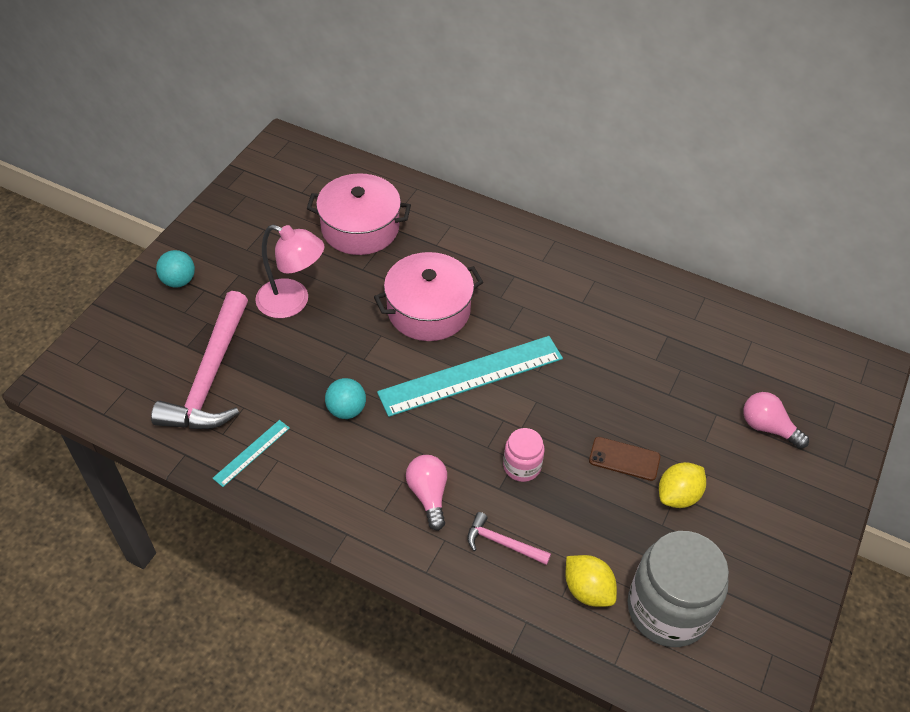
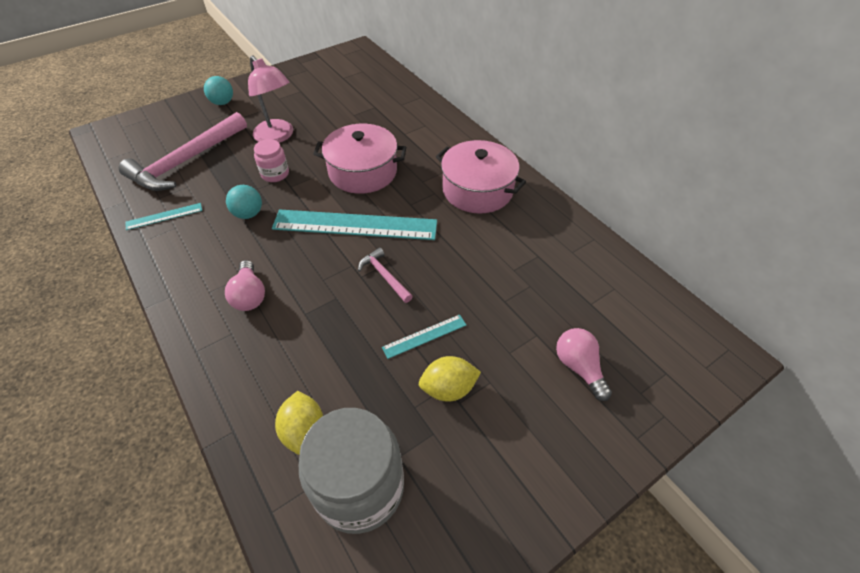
camera: 30 degrees right, 0 degrees up
(360, 228) = (361, 108): pink pot -> pink pot (477, 190)
(428, 495) = (249, 295): pink light bulb -> pink light bulb turned 150 degrees clockwise
(502, 543) = (271, 357): pink hammer -> pink hammer (384, 276)
(522, 466) = (336, 305): pink jar -> pink jar (275, 174)
(624, 459) = (424, 336): brown phone -> turquoise ruler

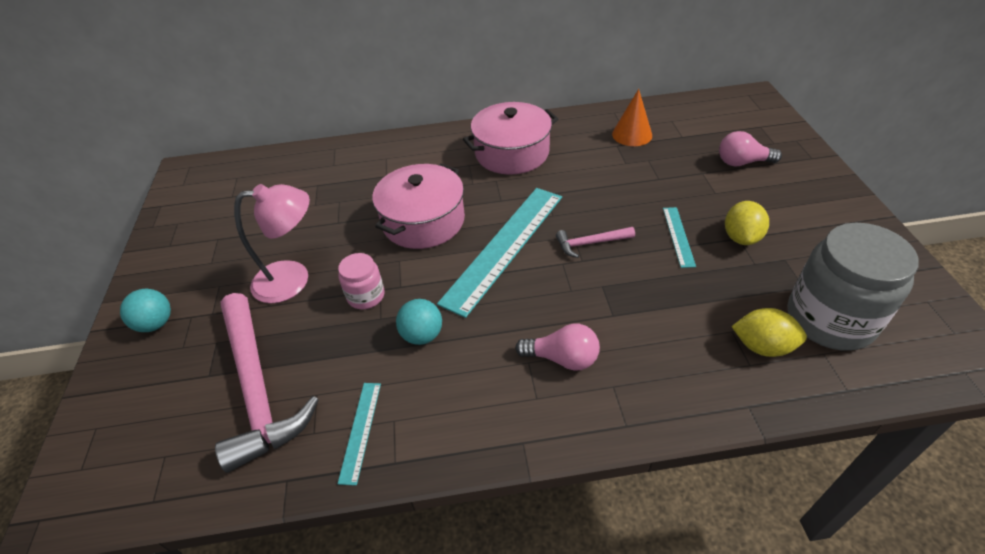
camera: 60 degrees left, 5 degrees down
(564, 262) = (632, 134): none -> orange cone

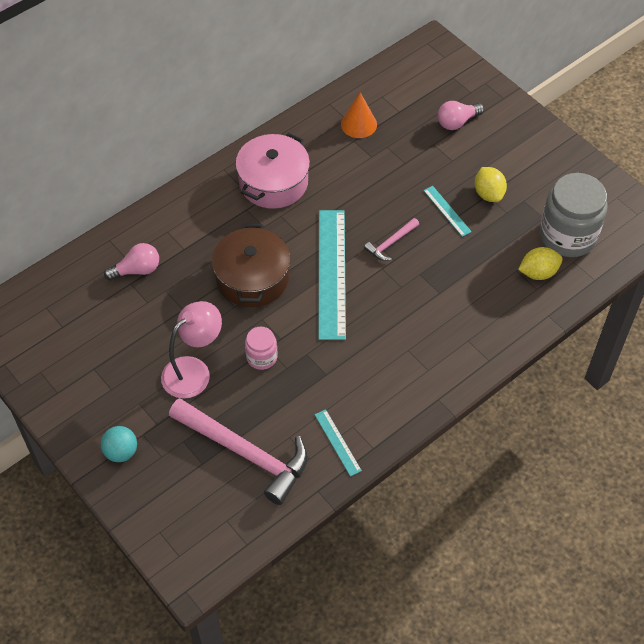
camera: 35 degrees left, 10 degrees up
(422, 335) = (326, 365): turquoise ball -> none
(423, 221) = (252, 278): pink pot -> brown pot
(562, 358) = (427, 337): pink light bulb -> pink light bulb (137, 270)

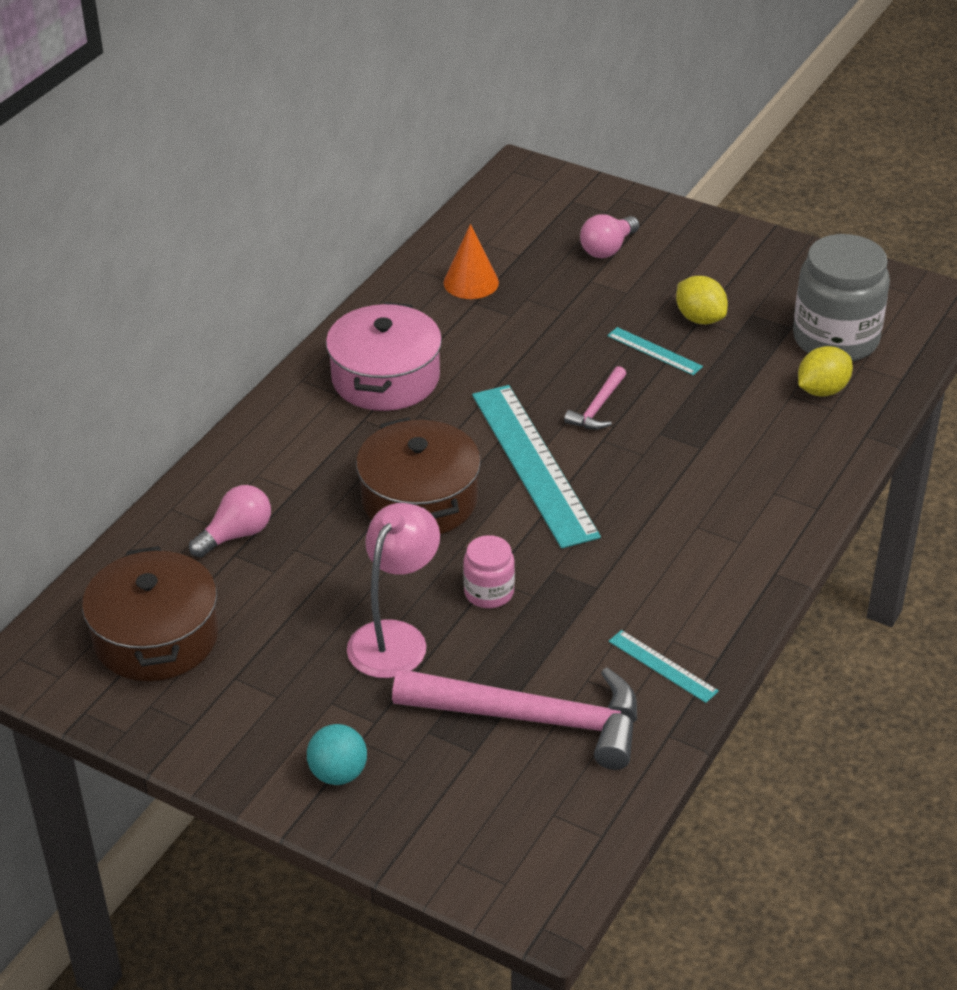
camera: 20 degrees left, 15 degrees down
(63, 327) = (156, 637): none -> brown pot

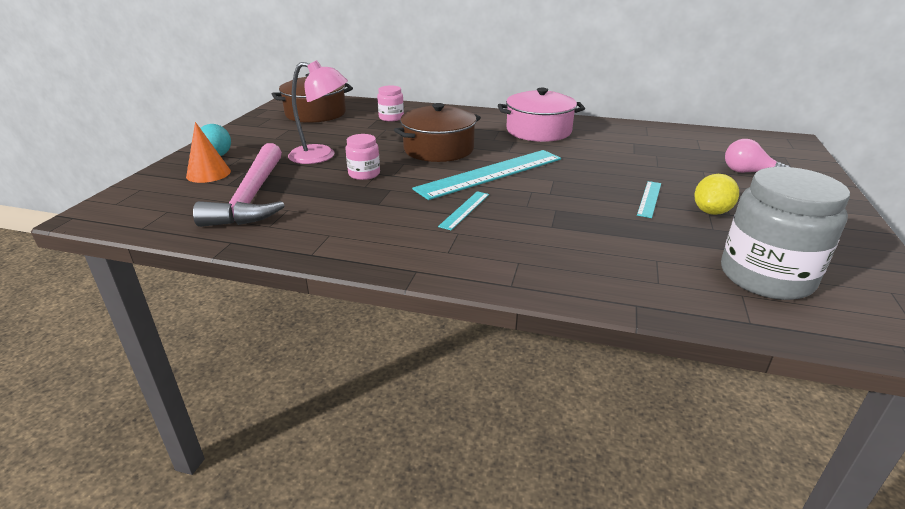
camera: 75 degrees right, 10 degrees down
(236, 535) = (391, 118): pink light bulb -> pink jar
(471, 282) = (652, 140): orange cone -> orange cone (208, 173)
(597, 407) = (565, 186): pink hammer -> none
(662, 666) = (301, 233): turquoise ruler -> turquoise ruler (464, 210)
(822, 390) = (680, 275): yellow lemon -> none

